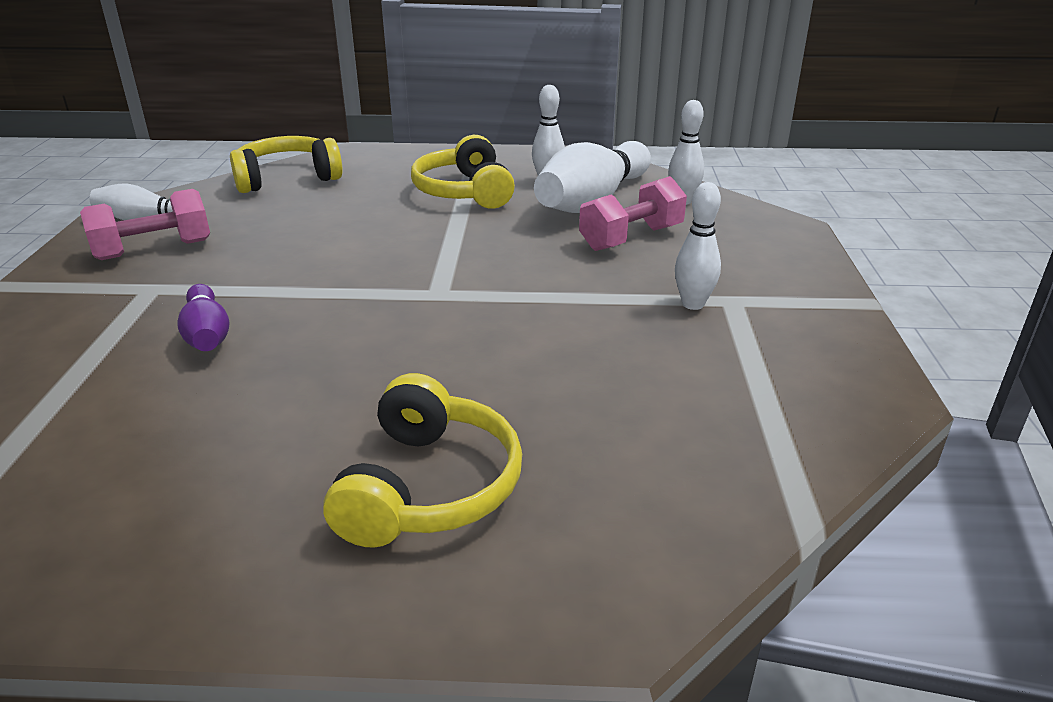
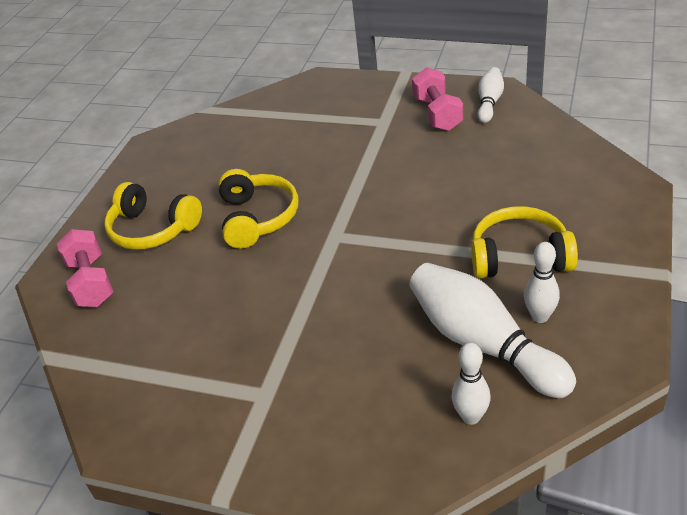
camera: 110 degrees right, 10 degrees up
(207, 334) = (320, 149): purple bowling pin -> none
(287, 178) = (564, 154): yellow headphones -> yellow headphones (257, 218)
(631, 238) = (392, 355): pink dumbbell -> pink dumbbell (91, 282)
(693, 304) = (268, 368): white bowling pin -> none

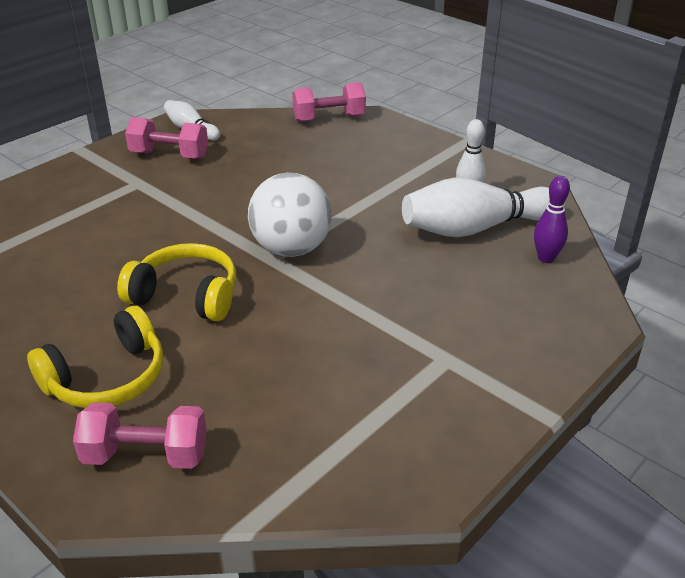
camera: 70 degrees left, 5 degrees down
(355, 241) = (291, 249): none -> white ball
(471, 417) = (546, 258): white bowling pin -> purple bowling pin
(519, 256) = (397, 182): yellow headphones -> none
(598, 163) = (329, 118): none -> pink dumbbell

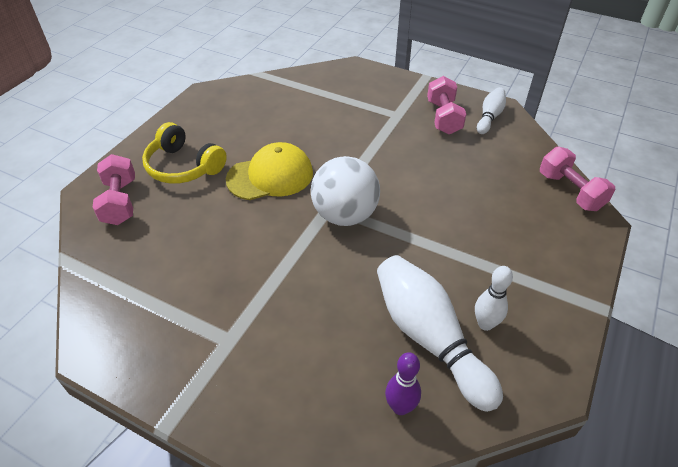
camera: 75 degrees right, 10 degrees up
(186, 296) = (270, 176): yellow headphones -> yellow cap

